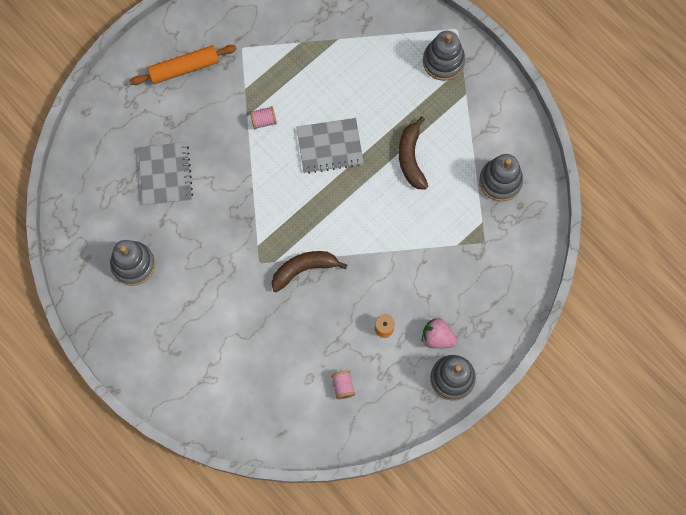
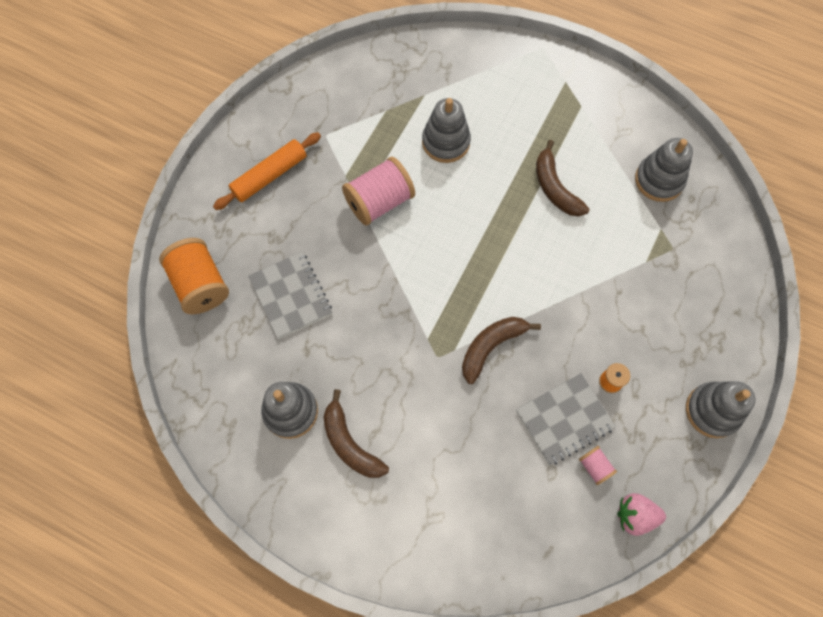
camera: 20 degrees left, 5 degrees down
(99, 141) = (200, 284): none -> orange spool
(168, 304) = (350, 443): none -> brown banana
(263, 121) = (379, 202): pink spool -> pink spool, size x2.11
(329, 146) = (463, 205): grey notebook -> grey notebook (564, 419)
(437, 337) = (673, 370): pink strawberry -> pink strawberry (635, 515)
(443, 61) = (543, 82): grey stacking toy -> grey stacking toy (446, 142)

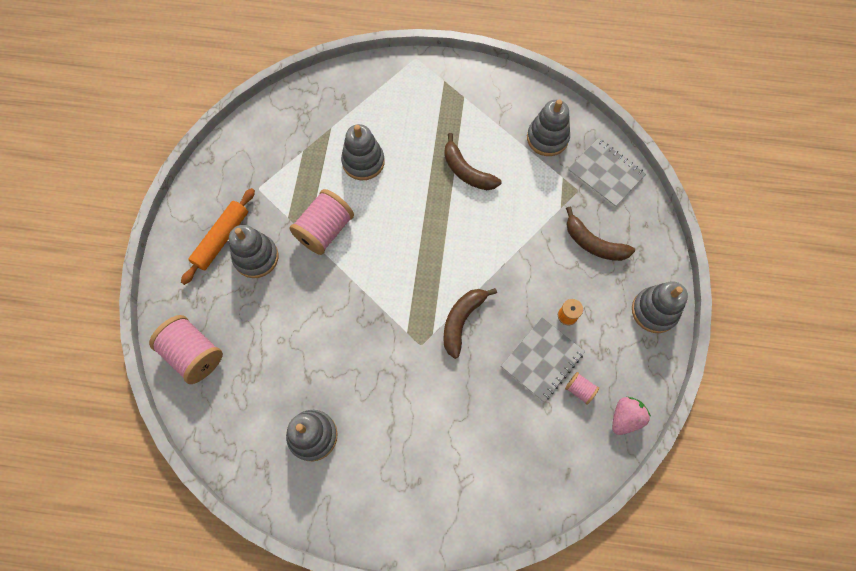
camera: 20 degrees left, 0 degrees up
(200, 284) = (194, 354): orange spool -> pink spool
(291, 296) = (277, 336): grey notebook -> grey notebook (605, 174)
(298, 206) = (256, 257): none -> grey stacking toy
(350, 443) = (373, 444): brown banana -> brown banana (593, 243)
(635, 515) = (625, 418): pink strawberry -> pink strawberry turned 150 degrees clockwise

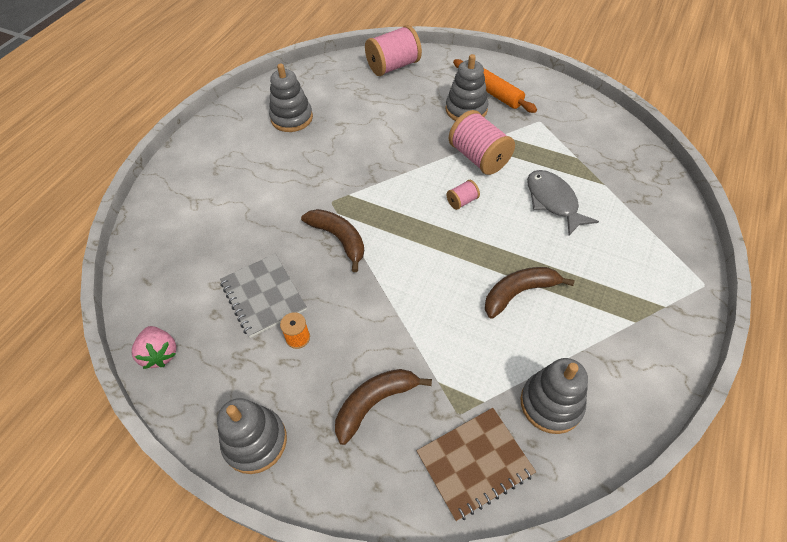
camera: 110 degrees right, 15 degrees down
(363, 162) = (553, 201): grey stacking toy -> grey fish
(579, 390) = (214, 320): pink spool -> pink spool (462, 201)
(605, 174) = (474, 463): grey notebook -> brown notebook

